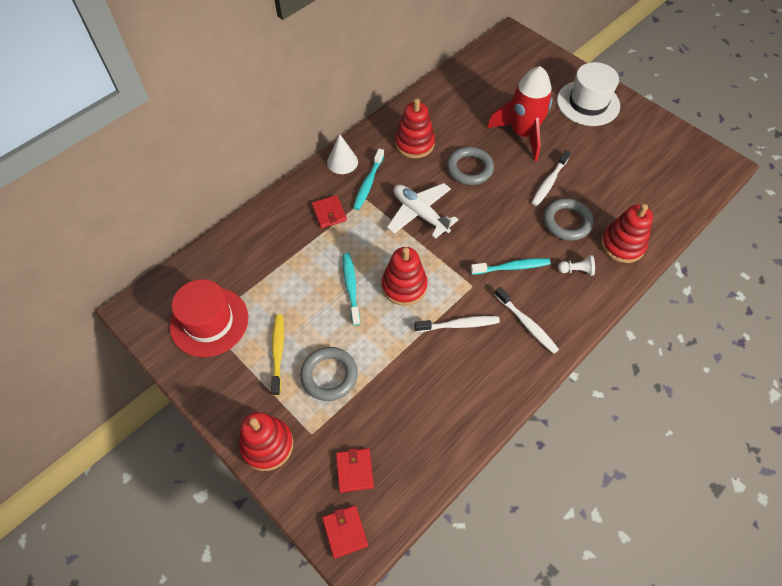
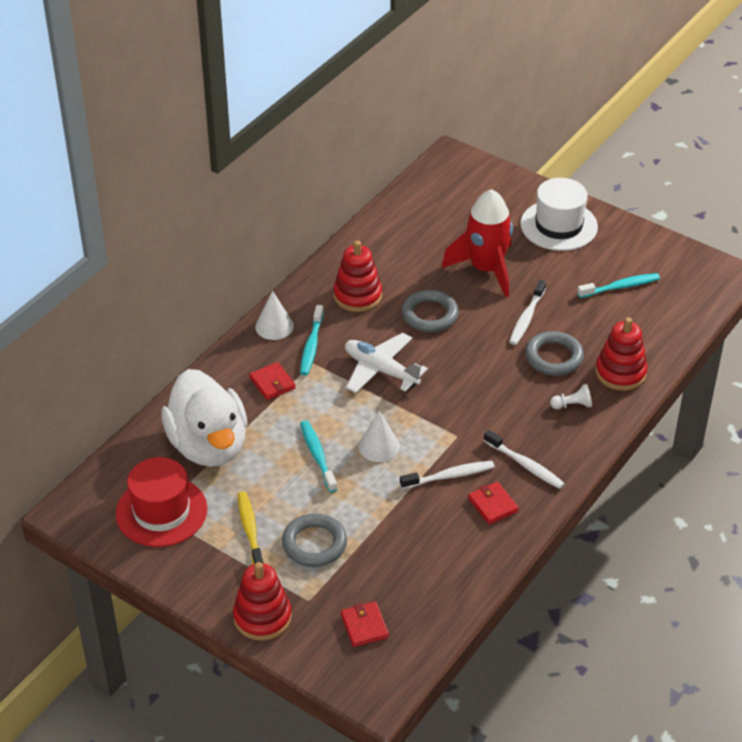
camera: 10 degrees left, 15 degrees down
(264, 264) = (208, 445): none -> white duck
(345, 532) = (367, 680): red wallet -> red wallet (493, 505)
(404, 286) = (379, 446): red stacking toy -> white cone
(512, 267) = (499, 411): turquoise toothbrush -> turquoise toothbrush (620, 287)

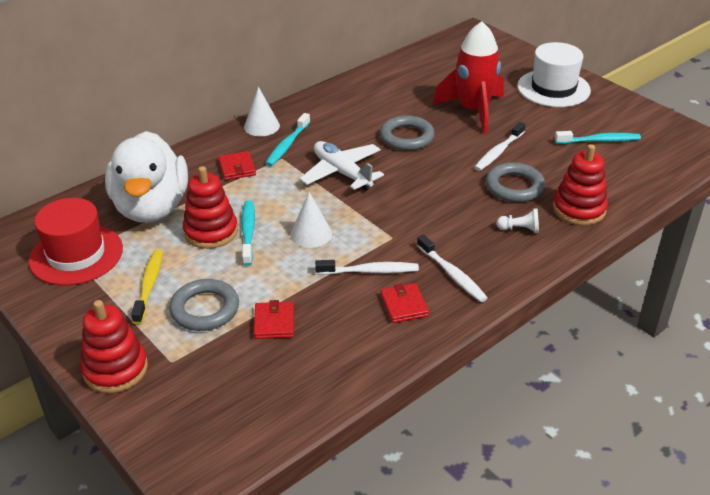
camera: 15 degrees right, 5 degrees down
(357, 295) = (347, 114): red stacking toy -> red stacking toy (211, 232)
(364, 626) = (216, 399): red wallet -> red wallet (274, 322)

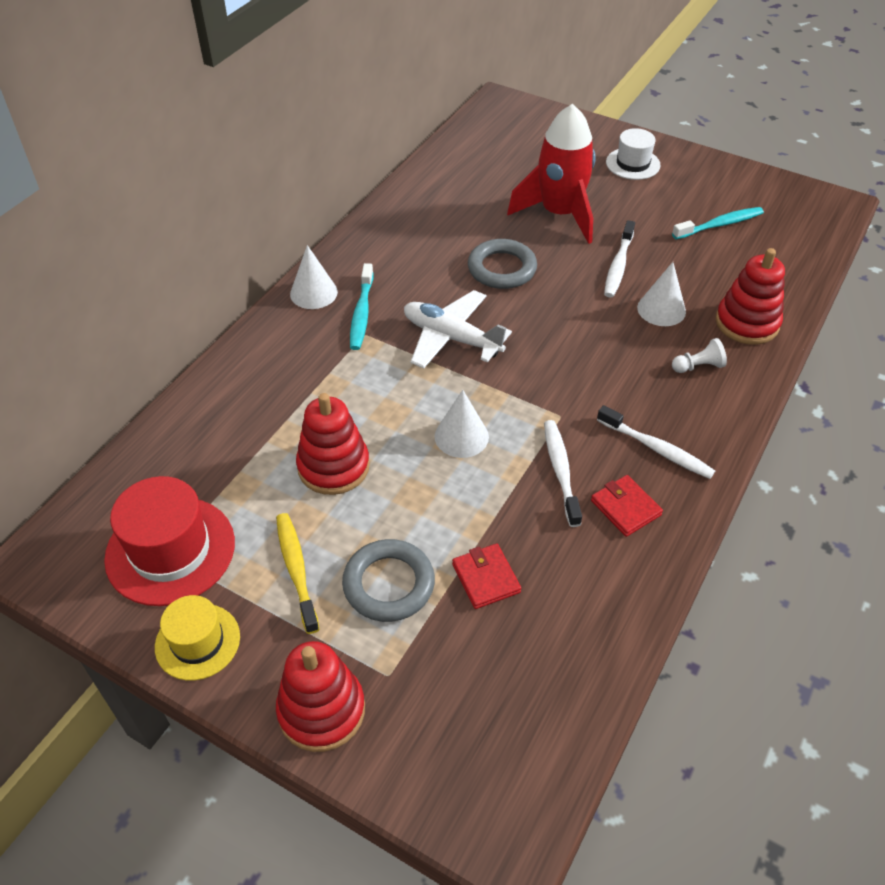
camera: 20 degrees left, 10 degrees up
(62, 309) = (197, 641): none -> yellow hat
(152, 208) = (235, 450): white duck -> none
(237, 168) = (315, 362): red wallet -> none
(248, 232) = (382, 454): turquoise toothbrush -> none
(370, 271) = (560, 471): white toothbrush -> white toothbrush turned 75 degrees counterclockwise
(514, 187) = (661, 309): grey ring -> white cone
(553, 88) = (633, 164): white hat -> white hat, size x0.61

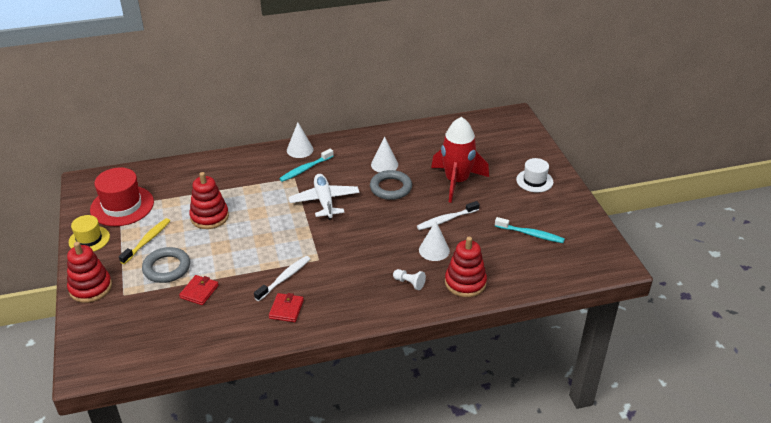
camera: 45 degrees right, 10 degrees down
(461, 436) = (269, 239): white cone -> white cone (384, 164)
(657, 449) = (335, 299): white toothbrush -> none

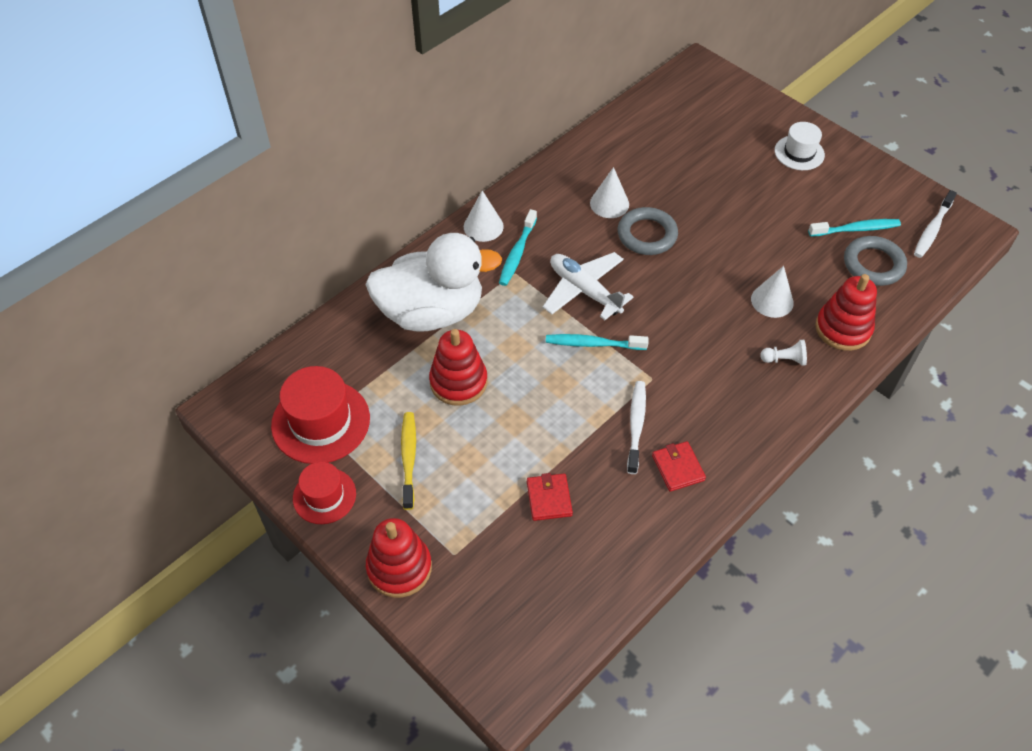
camera: 30 degrees left, 15 degrees up
(89, 239) = (324, 496): yellow hat -> red hat
(167, 268) = (474, 486): grey ring -> grey ring (873, 264)
(230, 179) = (432, 312): none -> white duck
(302, 229) = (593, 344): none -> turquoise toothbrush
(446, 220) = (749, 251): white toothbrush -> white toothbrush (932, 229)
(456, 181) = (715, 191): red rocket -> none

